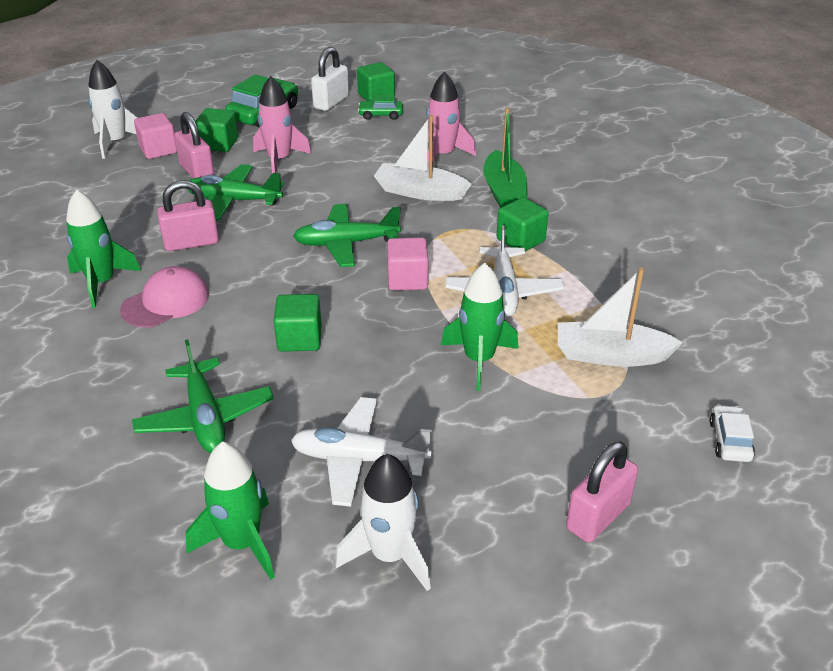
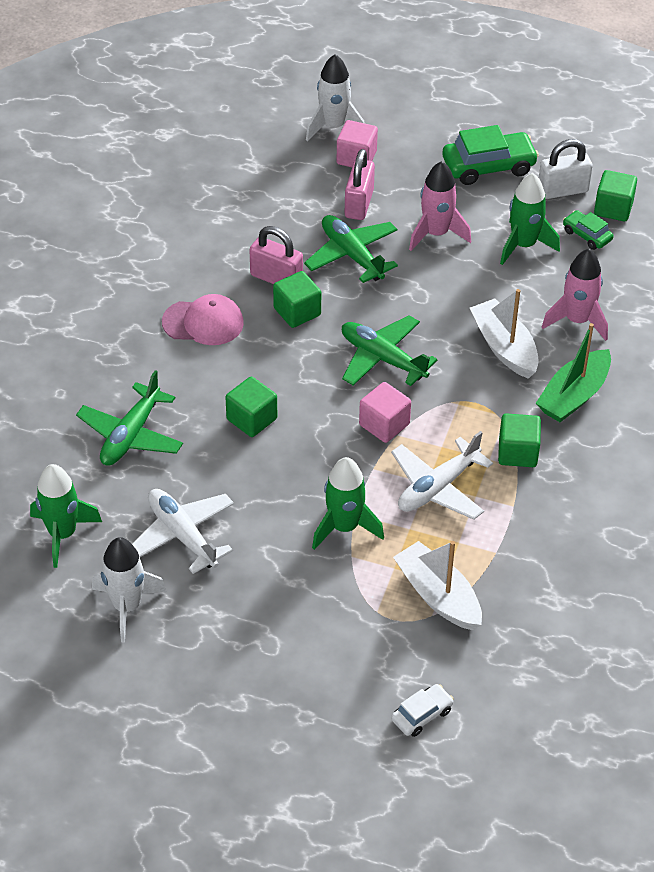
camera: 45 degrees right, 10 degrees up
(102, 283) = (181, 274): green rocket -> green rocket (524, 245)
(219, 144) = (410, 182): green cube -> green cube (297, 312)
(598, 516) = (268, 685): pink padlock -> none

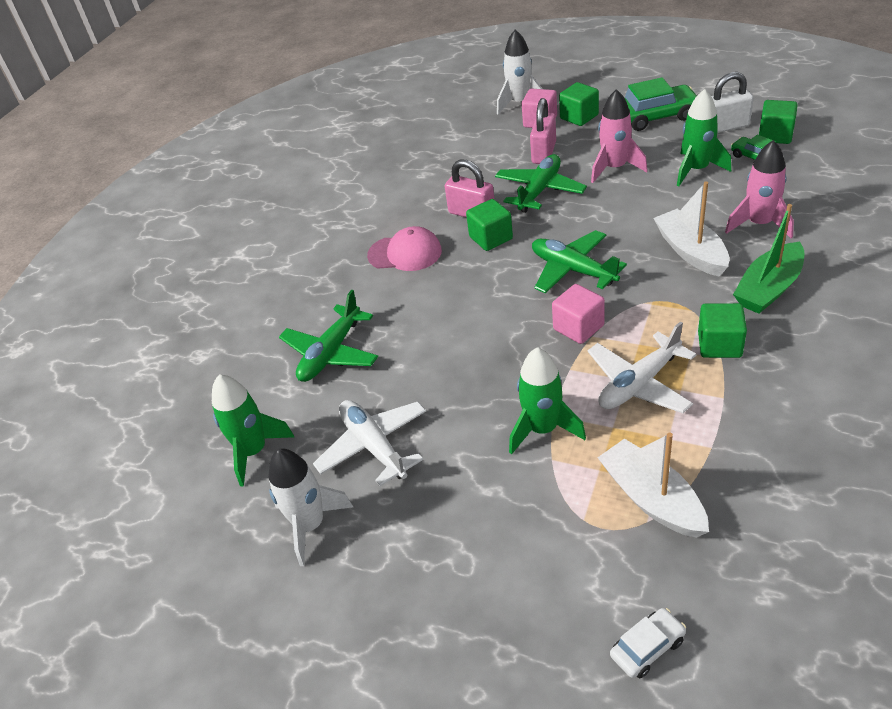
camera: 10 degrees right, 5 degrees down
(252, 419) = (447, 331): green cube -> green cube (579, 117)
(352, 255) = (539, 190): green plane -> green plane turned 60 degrees clockwise

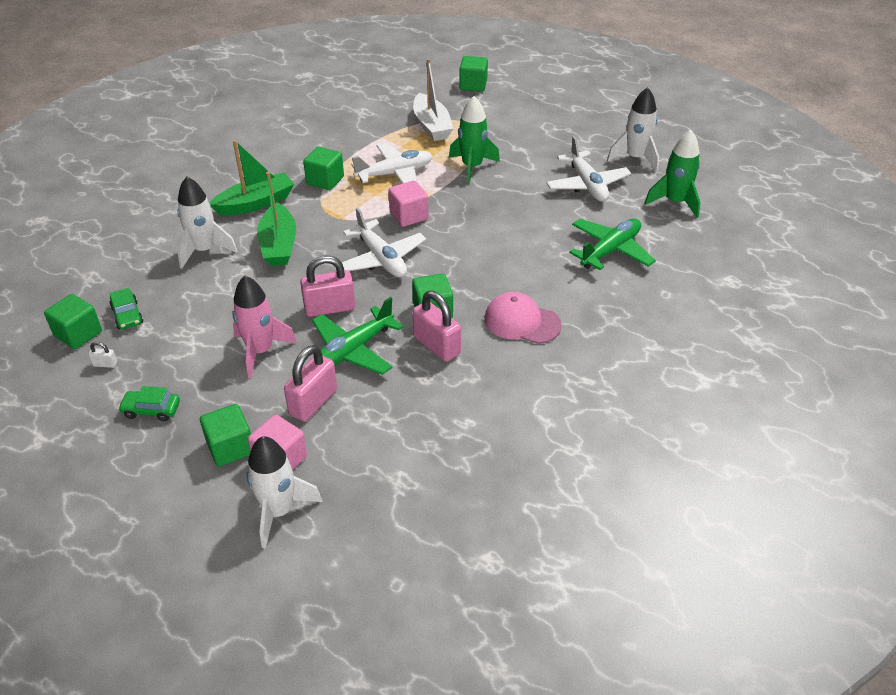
camera: 170 degrees left, 0 degrees up
(573, 270) = (381, 259): green plane -> white plane
(586, 213) = (329, 308): none -> pink padlock
(647, 648) = (473, 85): white car -> green cube
(656, 116) = (151, 410): green car -> green car, size x0.54
(691, 252) = (279, 245): white boat -> green boat
(696, 170) = (191, 320): green rocket -> none
(725, 127) = (105, 364): white padlock -> white padlock, size x0.44
(759, 224) = (204, 250): pink rocket -> white rocket

